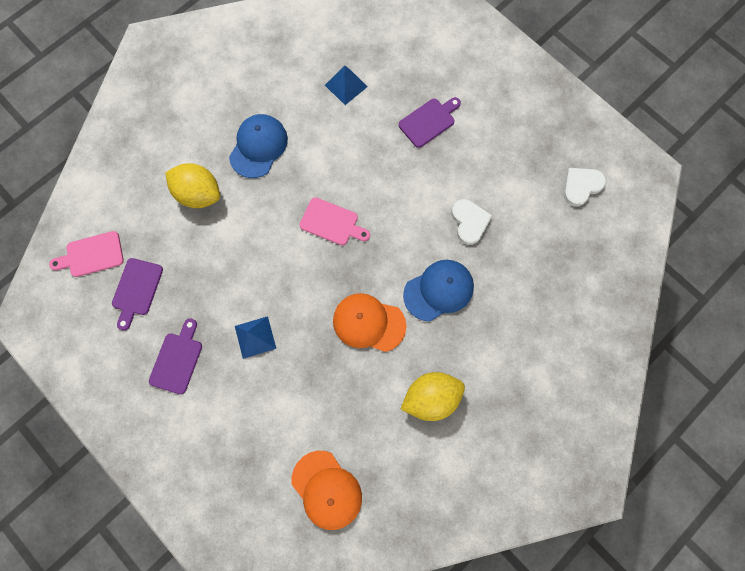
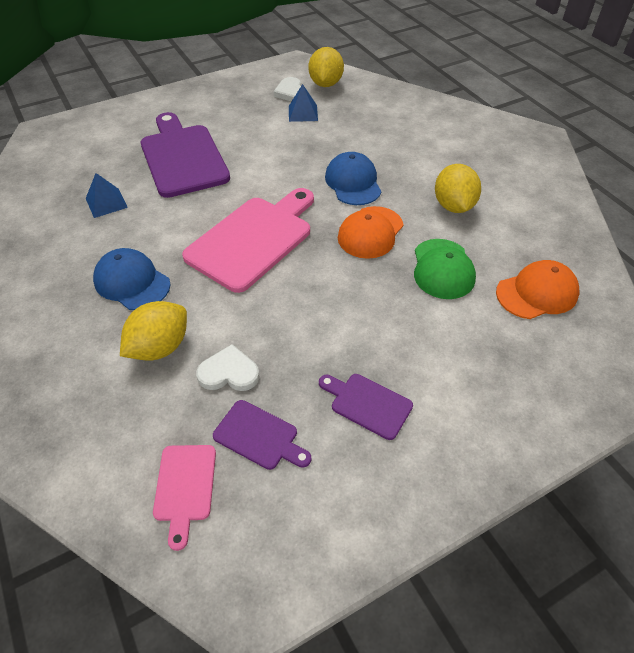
camera: 75 degrees left, 25 degrees down
(255, 337) = (360, 323): blue pyramid -> blue pyramid (303, 113)
(332, 223) = (253, 239): pink cutting board -> pink cutting board, size x2.02
(336, 398) = (443, 269): none -> green cap
(429, 121) = (183, 157): purple cutting board -> purple cutting board, size x2.02
(469, 222) = (295, 153): white heart -> white heart (229, 372)
(614, 218) = (325, 84): none -> yellow lemon

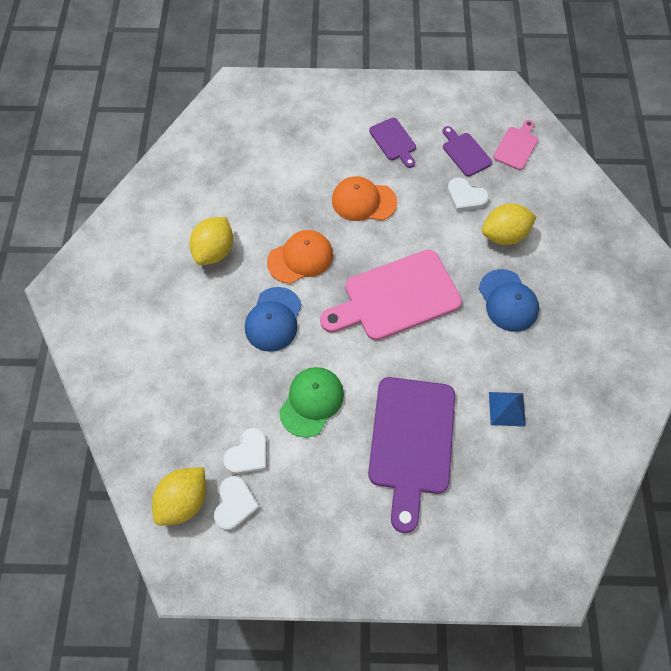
camera: 150 degrees left, 15 degrees up
(303, 113) = (248, 453): blue pyramid -> white heart
(443, 269) = (275, 201): green cap -> green cap (311, 402)
(537, 293) = (231, 155): orange cap -> orange cap (363, 201)

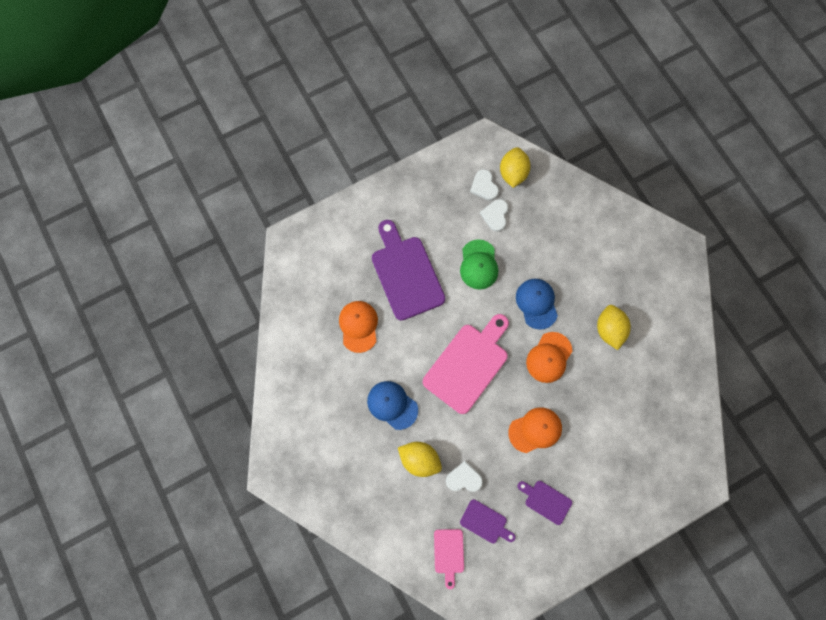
camera: 150 degrees right, 10 degrees up
(504, 235) = (419, 459): yellow lemon -> yellow lemon turned 75 degrees clockwise
(507, 408) = (358, 326): blue pyramid -> orange cap

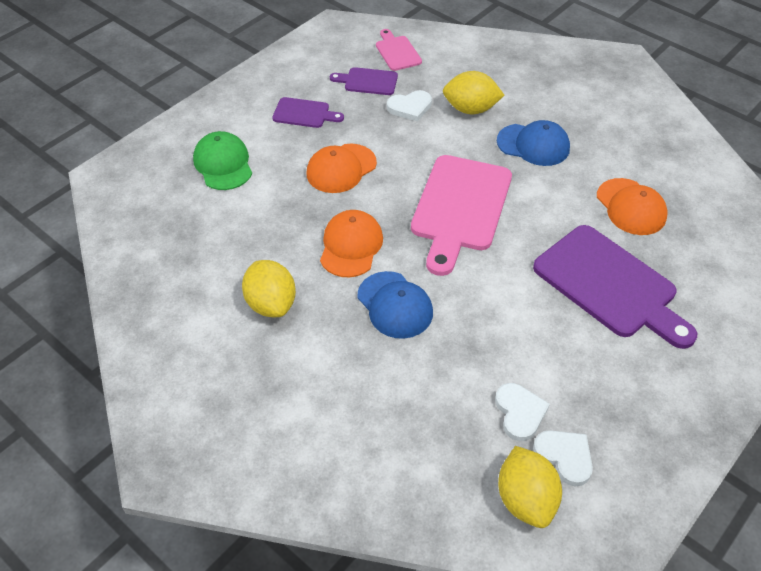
camera: 160 degrees right, 25 degrees down
(479, 265) = (508, 330): green cap -> green cap (223, 164)

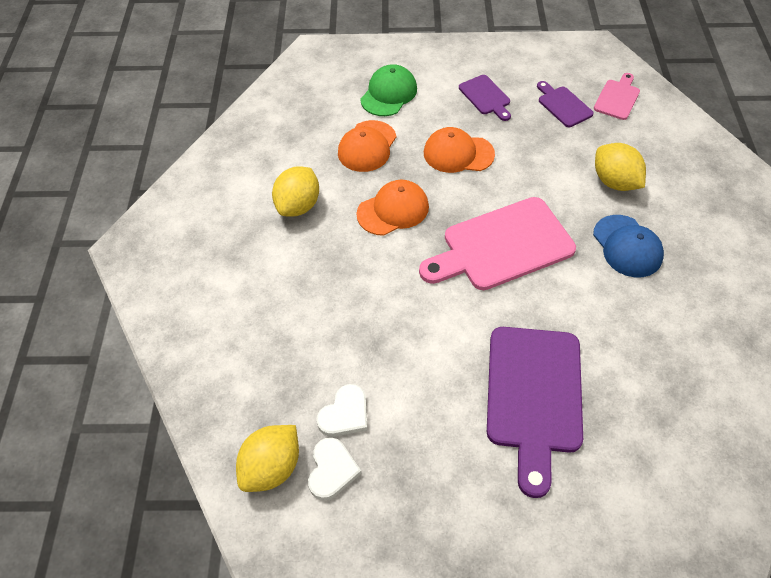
camera: 50 degrees right, 5 degrees up
(395, 305) = (367, 272): blue cap -> none
(410, 107) = (568, 146): white heart -> none
(631, 207) = (640, 357): orange cap -> orange cap (367, 146)

